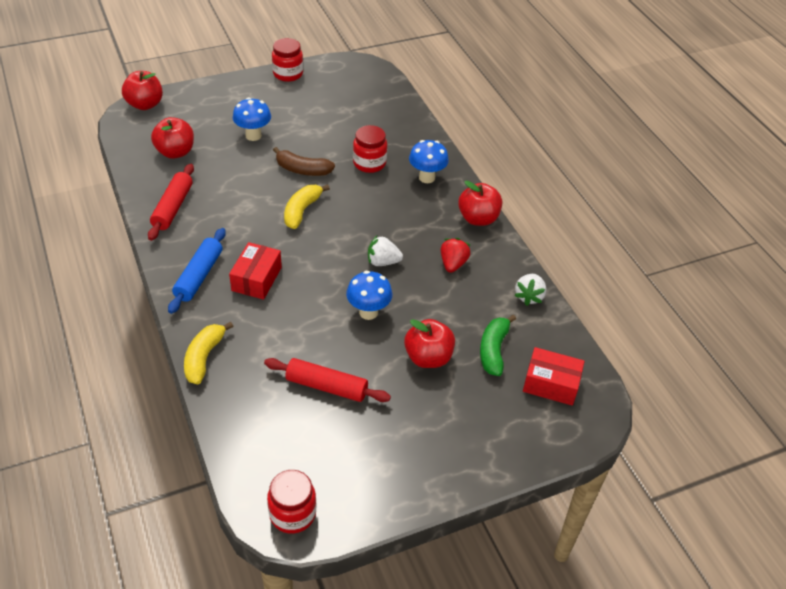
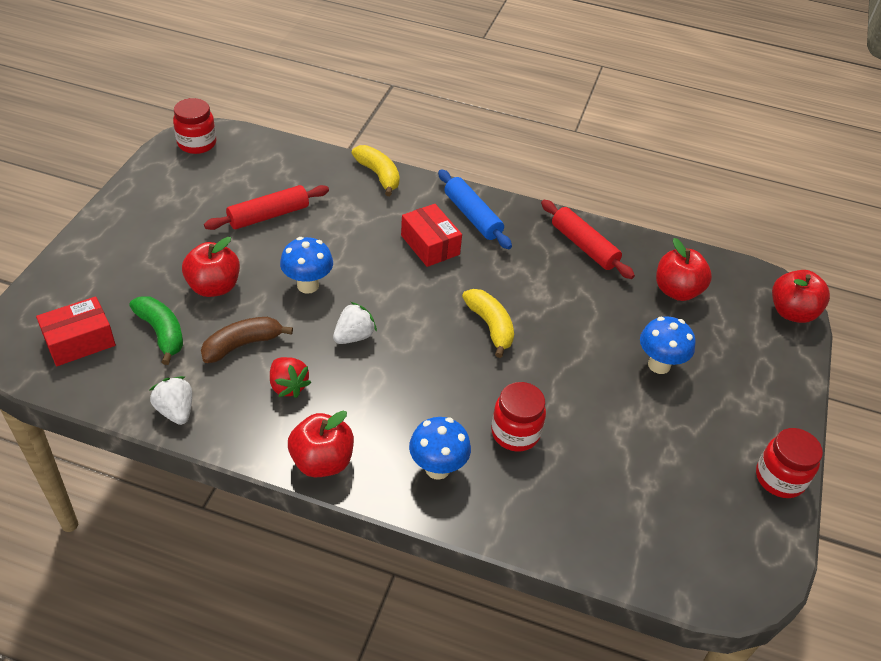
camera: 130 degrees right, 0 degrees up
(302, 170) = (557, 367): brown banana -> brown banana (242, 345)

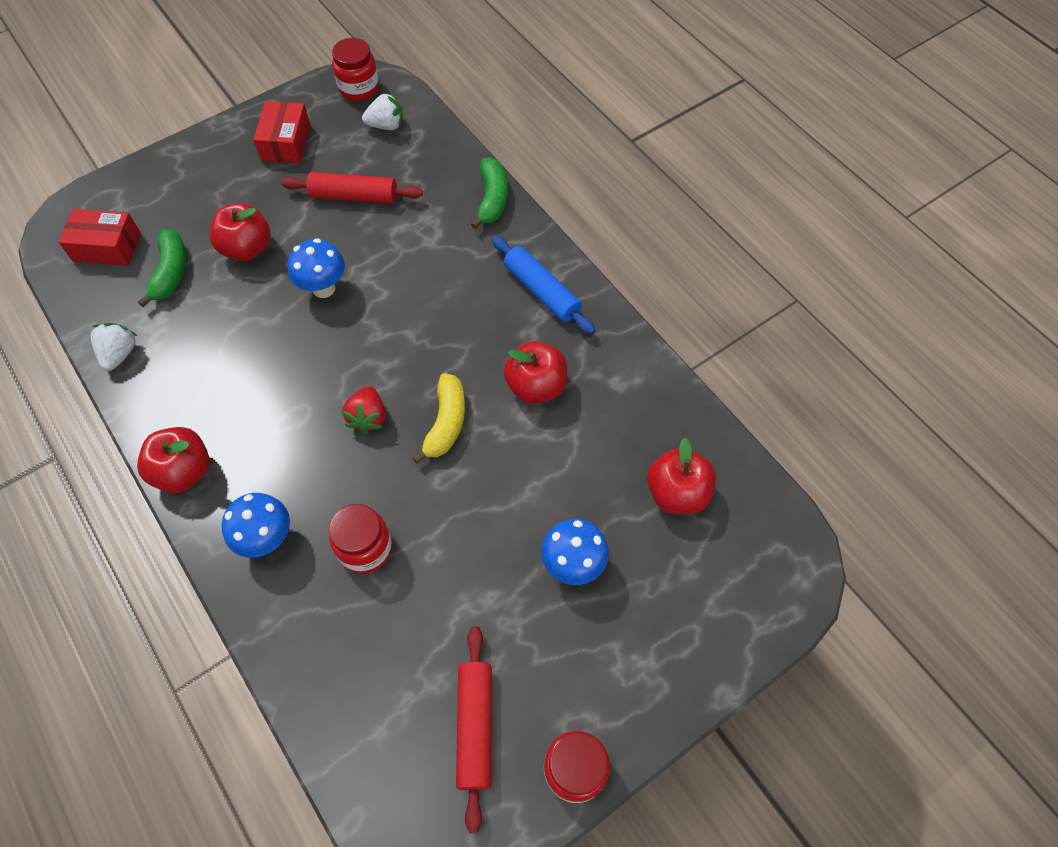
camera: 40 degrees right, 15 degrees up
(242, 345) = (220, 319): brown banana -> none
(288, 386) = (221, 381): red strawberry -> red strawberry (368, 417)
(354, 336) = (316, 363): white strawberry -> white strawberry (386, 125)
(378, 175) = (492, 199): yellow banana -> green banana
(430, 245) = (470, 302): red box -> red box (286, 143)
(472, 216) = (542, 291): blue rolling pin -> blue rolling pin turned 45 degrees counterclockwise
(584, 246) = (625, 385): red rolling pin -> red rolling pin (475, 727)
(792, 312) = (787, 595): red apple -> red apple (536, 386)

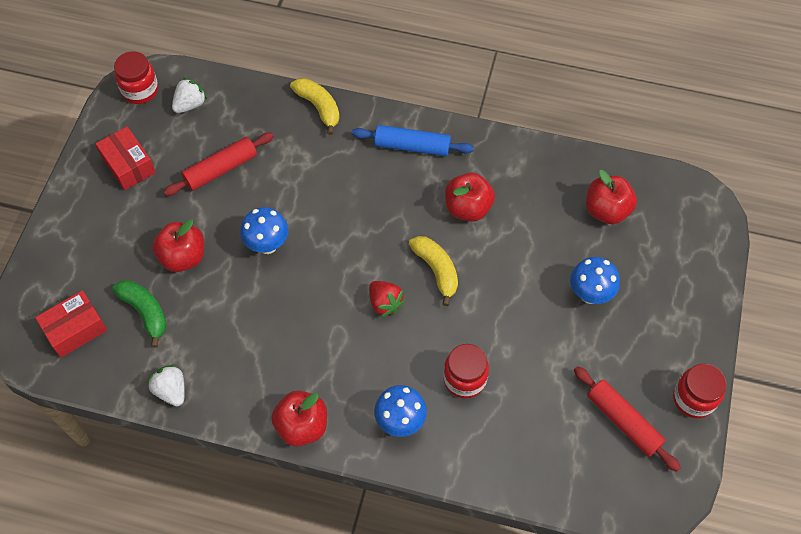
camera: 40 degrees left, 0 degrees up
(492, 199) = (319, 107): green banana -> yellow banana

